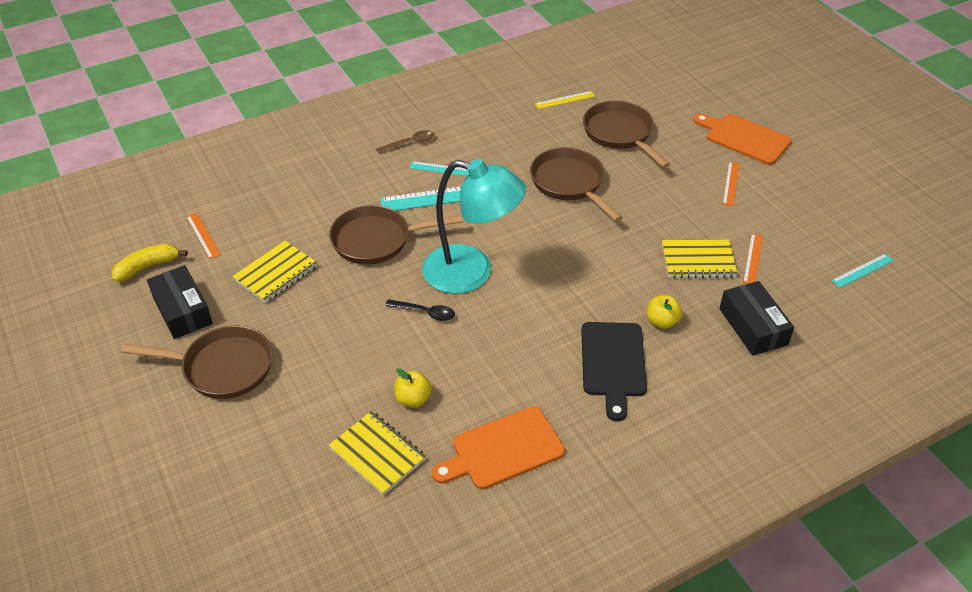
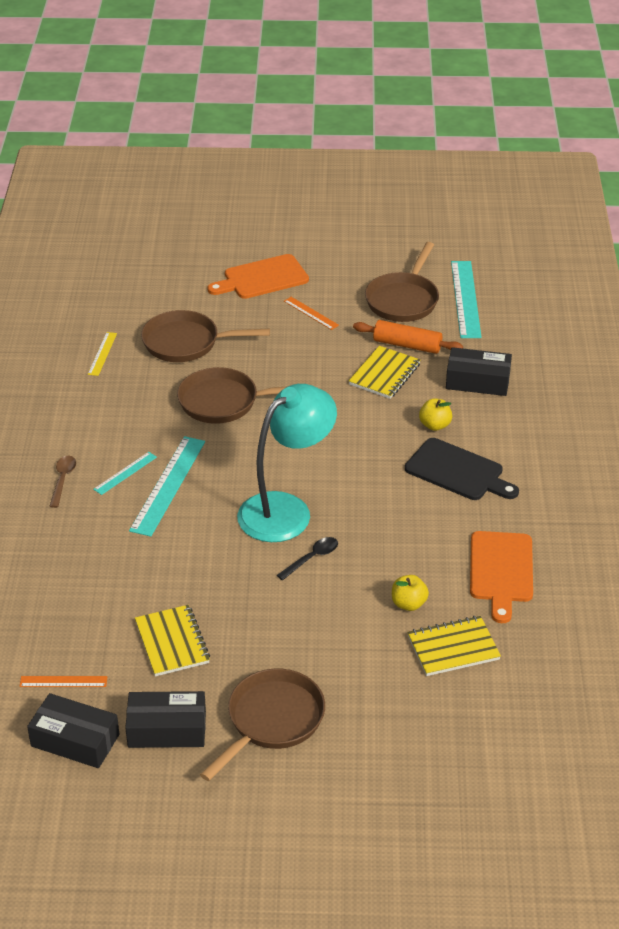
camera: 60 degrees left, 5 degrees down
(147, 267) = (75, 740): yellow banana -> black box
(377, 240) = (187, 555): brown pan -> brown pan (403, 300)
(753, 258) = (407, 345): orange ruler -> orange rolling pin
(862, 270) = (465, 299): turquoise ruler -> turquoise ruler, size x1.93

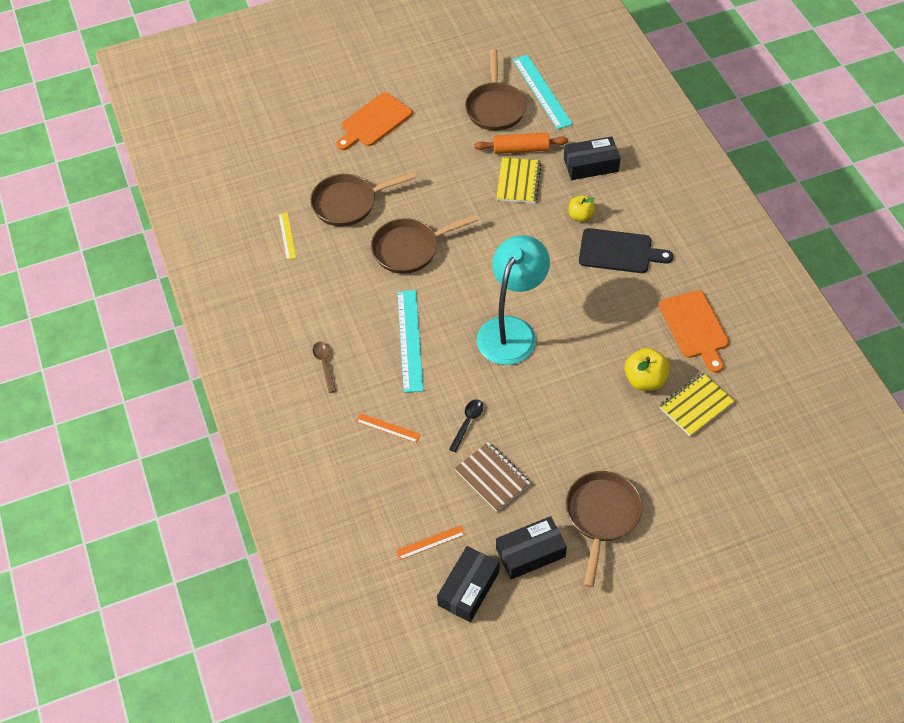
camera: 20 degrees left, 15 degrees up
(75, 740) = (468, 588): black box -> black box turned 60 degrees counterclockwise
(125, 473) = (370, 341): turquoise ruler -> none
(172, 642) = (492, 478): yellow notebook -> brown notebook
(311, 313) = (431, 143): orange ruler -> orange ruler (388, 428)
(312, 558) = (554, 366): black spoon -> black spoon (467, 423)
(408, 604) = (645, 380): yellow apple -> yellow apple, size x1.51

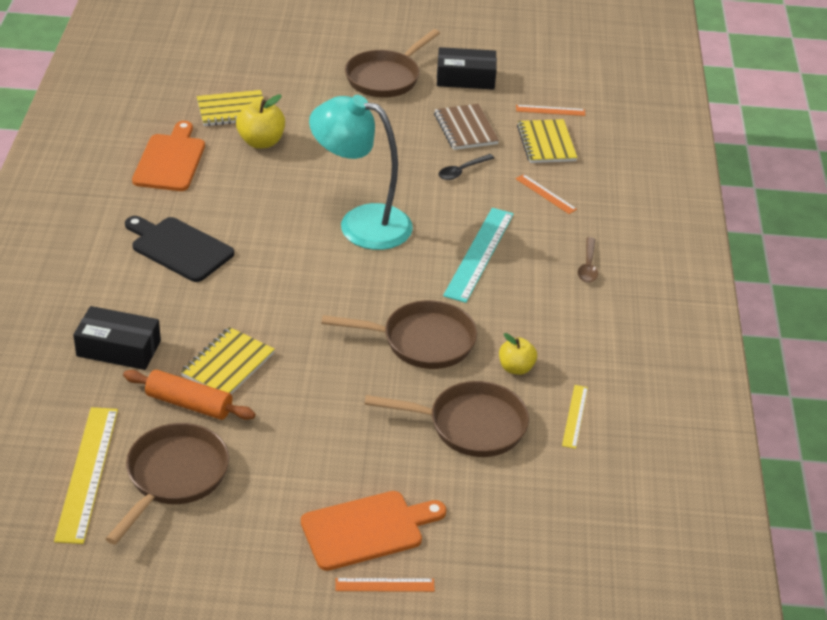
camera: 160 degrees left, 15 degrees down
(349, 99) = (384, 585): none -> orange ruler
(414, 492) = (546, 143): none -> yellow notebook
(468, 588) = (533, 77): black box -> none
(511, 330) = (361, 223): turquoise lamp -> turquoise lamp turned 60 degrees clockwise
(542, 91) = (87, 473): turquoise ruler -> yellow ruler
(580, 216) = (187, 298): yellow apple -> yellow apple (516, 368)

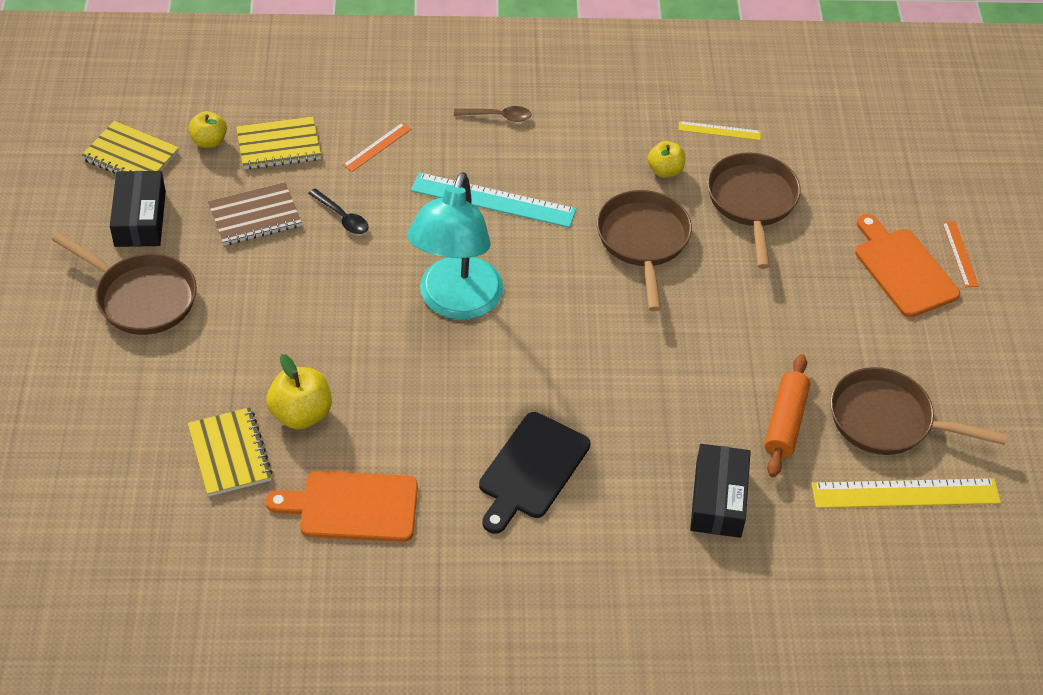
camera: 95 degrees left, 10 degrees up
(228, 364) = (718, 397): yellow notebook -> yellow notebook (130, 156)
(550, 110) = (209, 141): orange ruler -> yellow apple

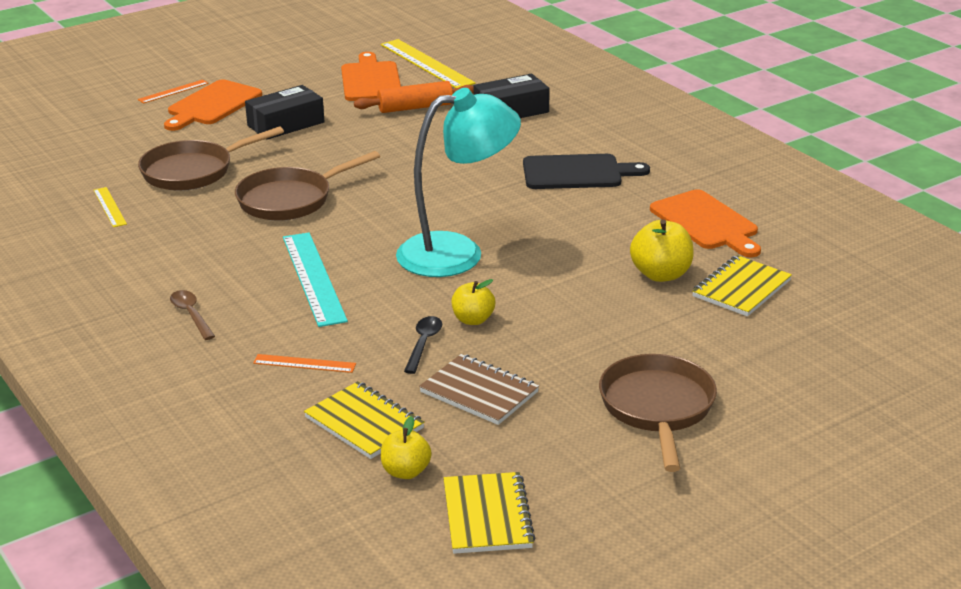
camera: 120 degrees left, 20 degrees down
(140, 219) = (566, 461): black box -> black box (286, 124)
(665, 171) = (189, 215): yellow apple -> yellow apple (473, 320)
(887, 420) = (370, 80): brown pan -> orange cutting board

